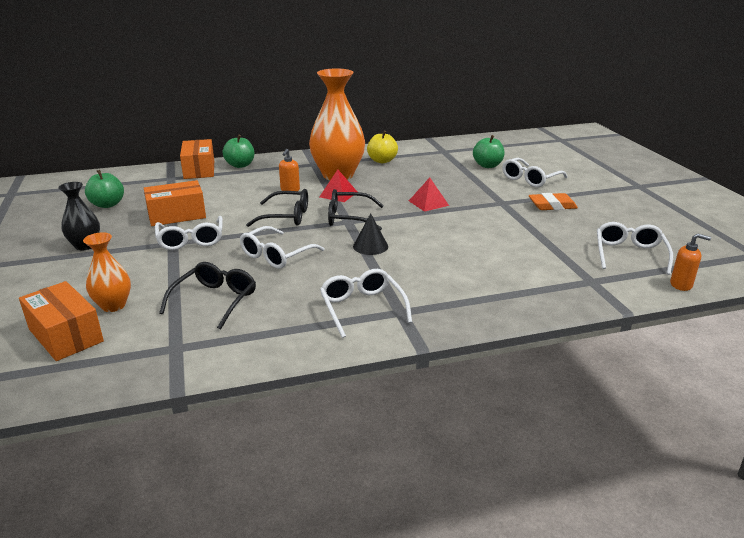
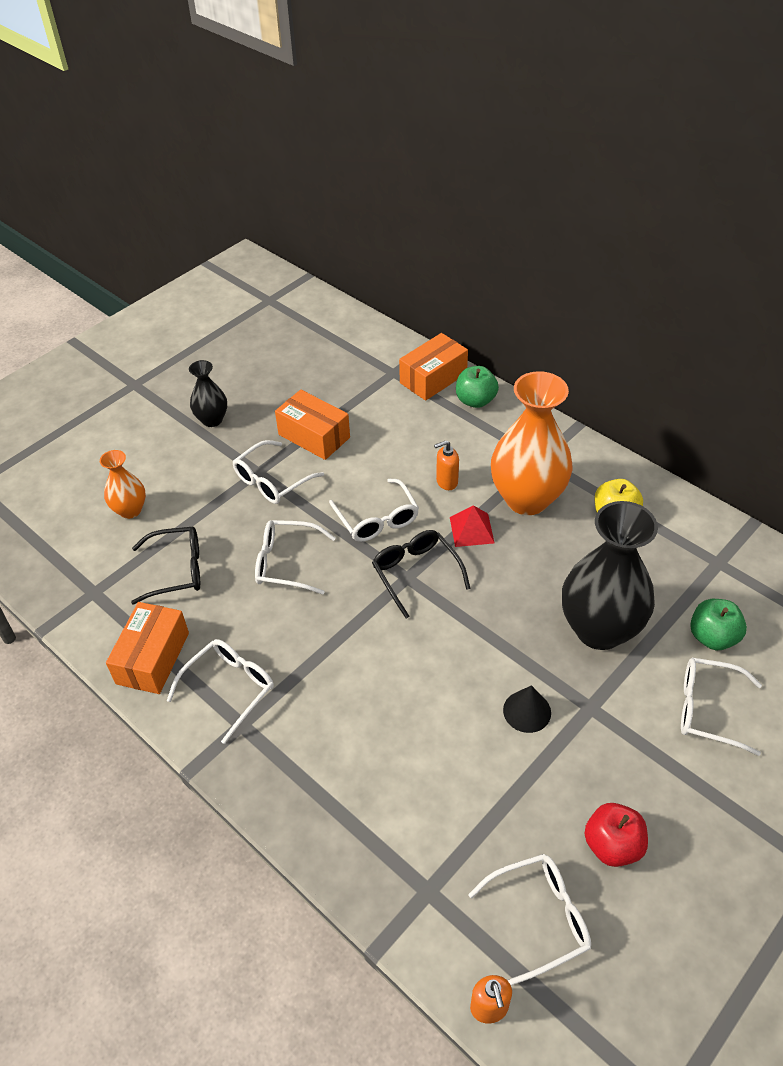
camera: 60 degrees right, 20 degrees up
(66, 335) = (75, 514): orange box -> orange box (153, 658)
(107, 204) = (298, 374): green apple -> none
(286, 217) = (377, 519): black glasses -> white glasses
(370, 246) = (362, 629): black cone -> black cone (527, 711)
(428, 203) = (520, 628): red pyramid -> none
(453, 186) = (599, 629): none -> black vase
(552, 206) = (630, 771): orange eraser -> none
(595, 223) = (612, 845): none -> red apple

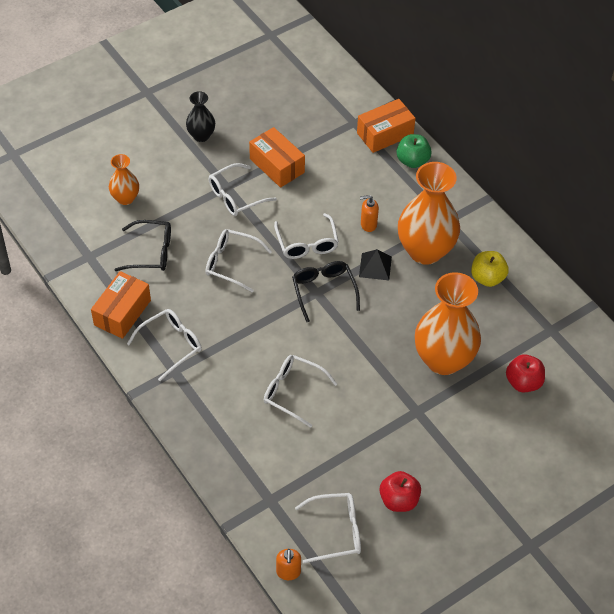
camera: 10 degrees right, 5 degrees up
(471, 530) = (375, 266): red pyramid -> black pyramid
(527, 711) = (371, 404): black cone -> none
(599, 629) = (443, 360): black vase -> orange vase
(708, 709) = (498, 430): white glasses -> white glasses (293, 392)
(712, 637) = (523, 382): green apple -> red apple

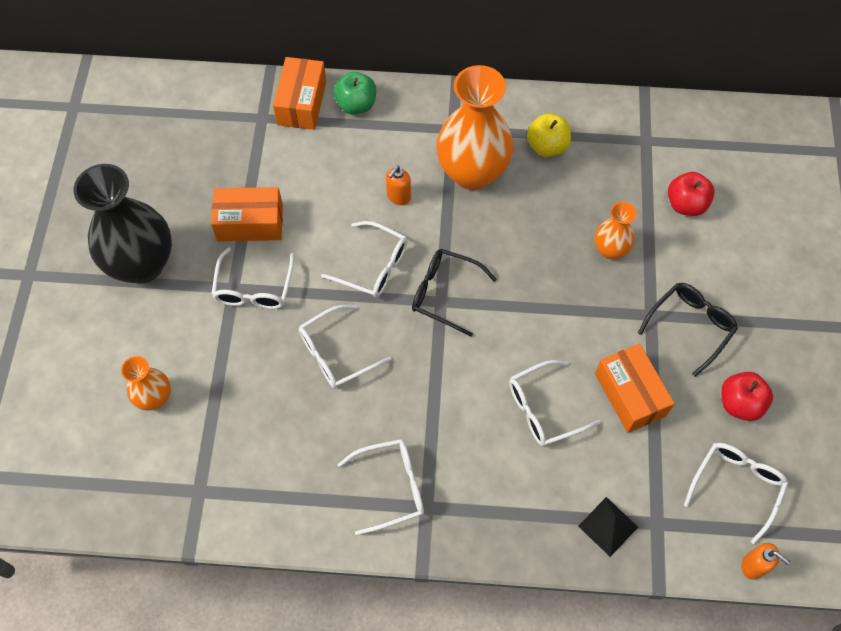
camera: 50 degrees left, 10 degrees up
(122, 312) = (307, 508): orange box -> orange box (630, 394)
(151, 252) = (251, 422): black glasses -> black glasses (690, 326)
(171, 345) = (391, 487): white glasses -> white glasses turned 75 degrees clockwise
(201, 136) = (142, 264): black vase -> black vase, size x1.97
(375, 266) = (454, 227): black pyramid -> black pyramid (608, 526)
(443, 360) = (610, 250): orange vase -> orange vase, size x0.51

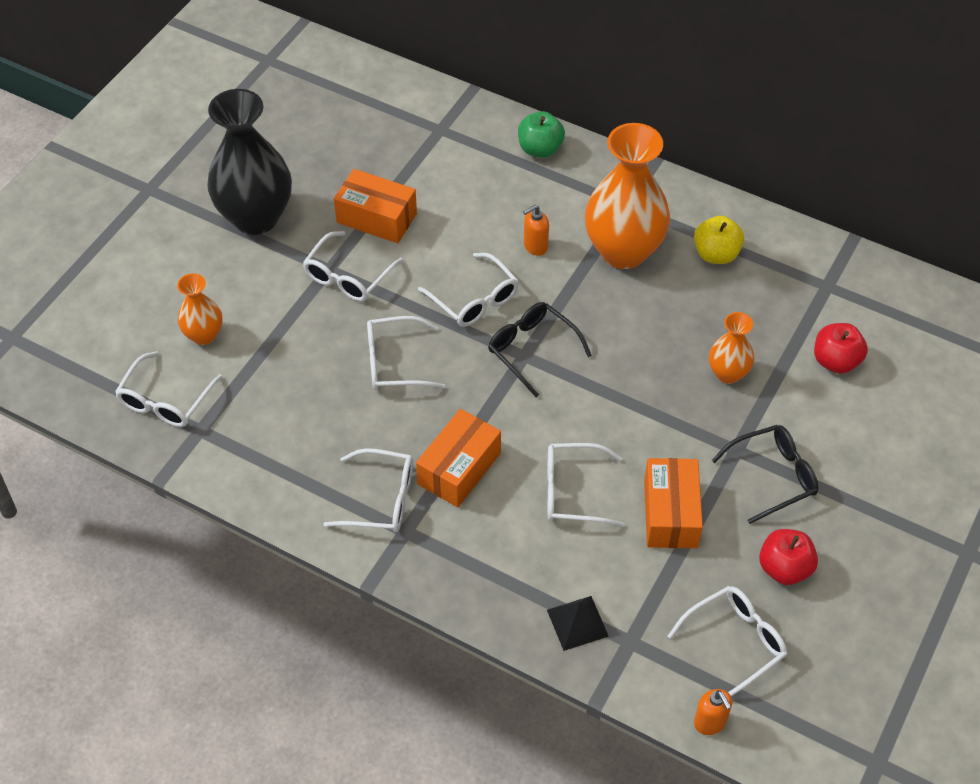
camera: 25 degrees right, 10 degrees down
(153, 476) = (166, 400): none -> white glasses
(301, 103) = (486, 129): orange box -> orange box (459, 468)

